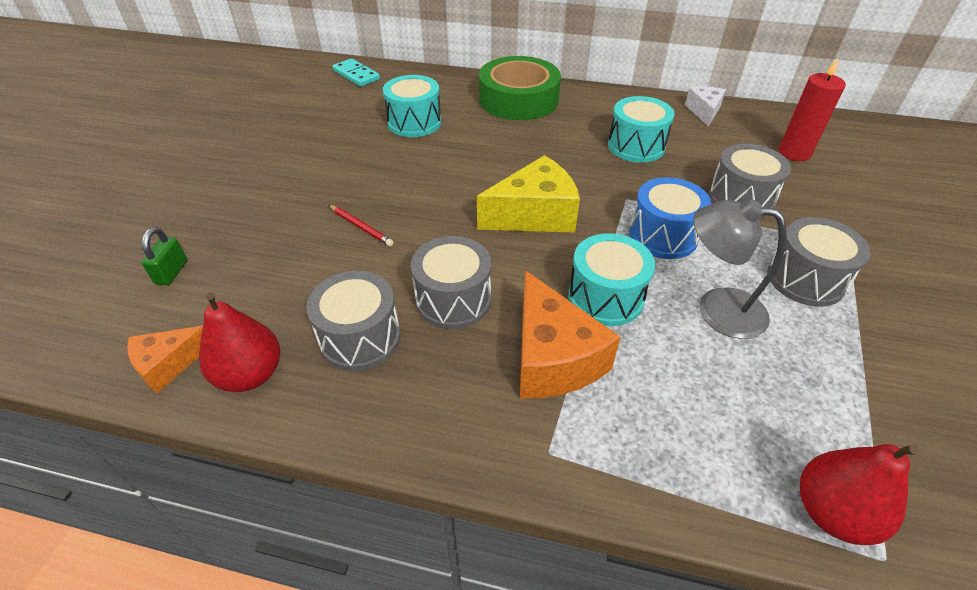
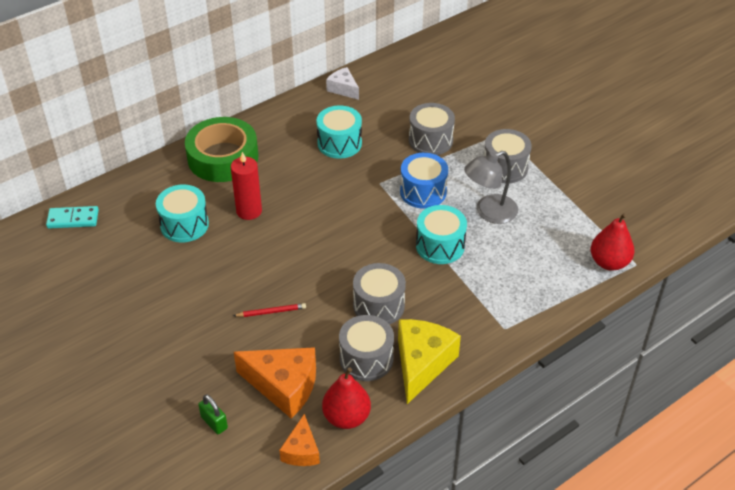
camera: 50 degrees left, 0 degrees up
(534, 215) = (348, 230): yellow cheese -> yellow cheese (422, 364)
(552, 357) = (456, 292): orange cheese -> orange cheese (283, 386)
(794, 153) = (421, 89): red candle -> red candle (249, 211)

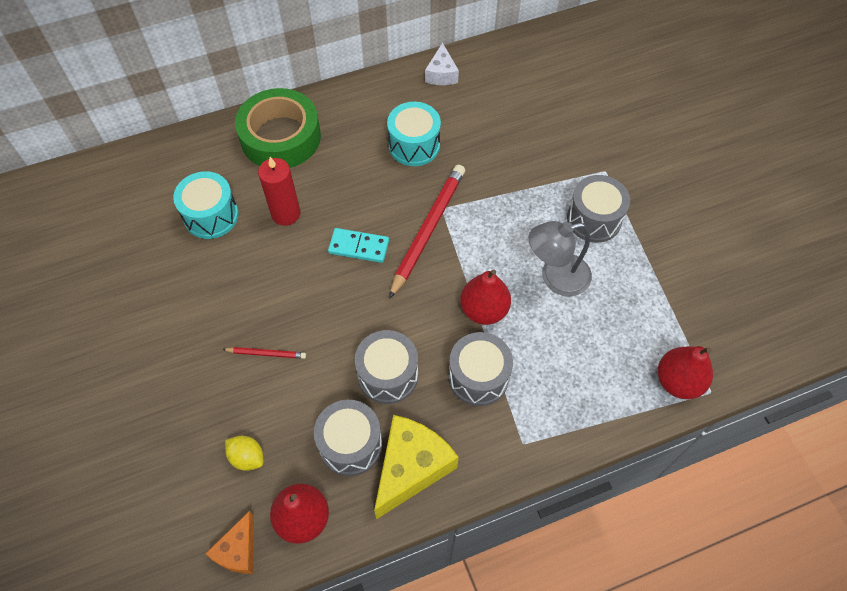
camera: 15 degrees right, 15 degrees up
(73, 219) = (98, 182): turquoise domino -> turquoise domino (359, 247)
(214, 422) = (157, 486): green padlock -> none
(283, 386) = (247, 457): orange cheese -> yellow lemon
(343, 89) = (441, 74): white cheese -> white cheese turned 150 degrees counterclockwise
(373, 200) = (428, 230): none -> red pencil
(423, 192) = (487, 231): blue drum -> none
(430, 140) = (518, 163): grey drum -> grey drum (478, 377)
(440, 246) = (484, 310): turquoise drum -> red pear

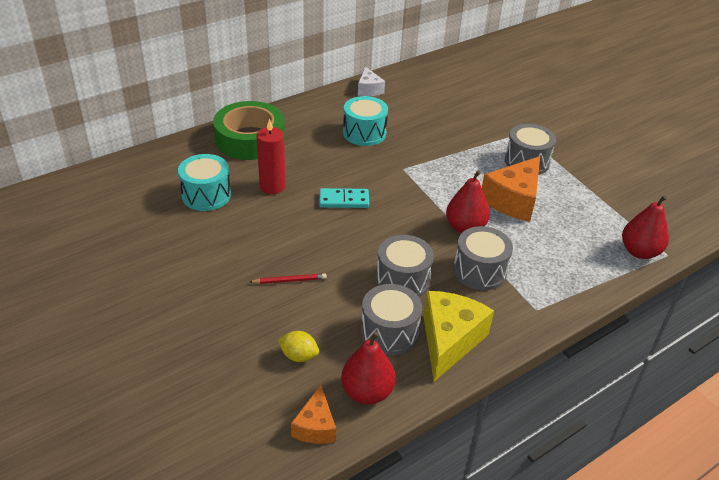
camera: 15 degrees left, 20 degrees down
(428, 230) = (397, 183): red pencil -> none
(555, 277) = (513, 200): grey lamp -> orange cheese

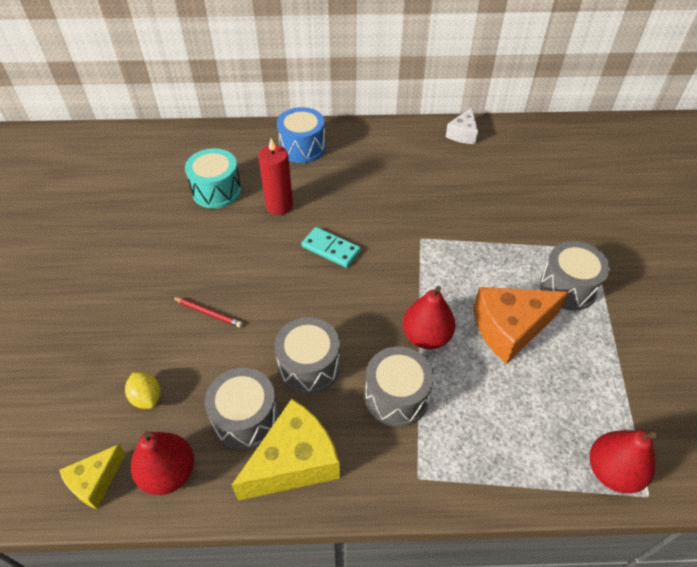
camera: 35 degrees right, 10 degrees up
(250, 139) = (302, 147): green tape -> blue drum
(315, 426) = (95, 481): orange cheese -> yellow cheese
(364, 133) = (415, 182): turquoise drum -> none

